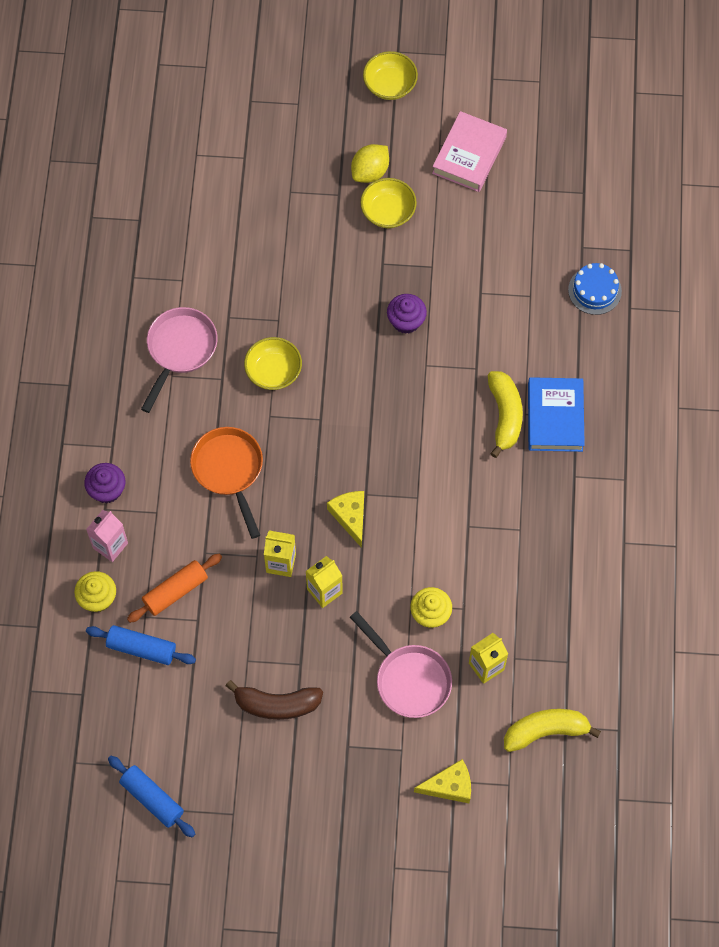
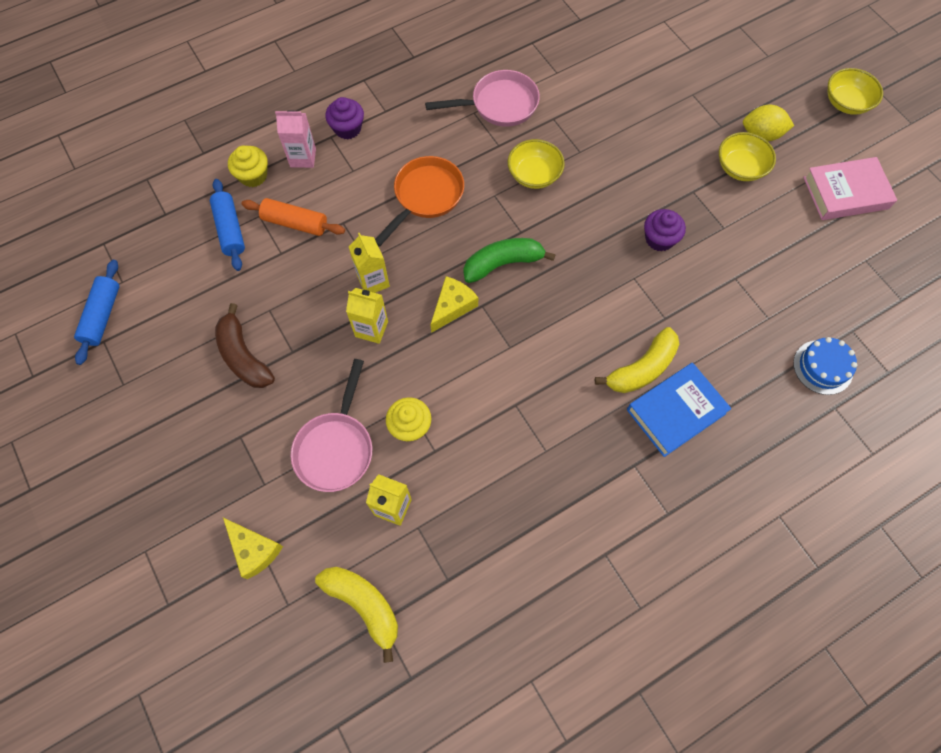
camera: 55 degrees right, 0 degrees up
(340, 453) = (503, 264): none -> green banana

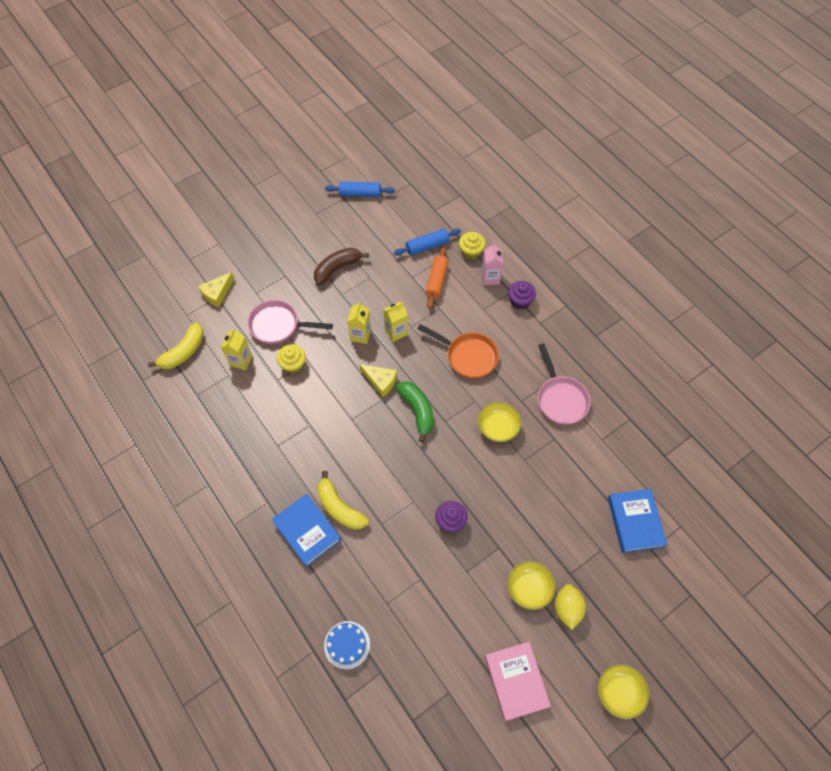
camera: 85 degrees right, 5 degrees down
(659, 59) = (635, 522): none -> blue book

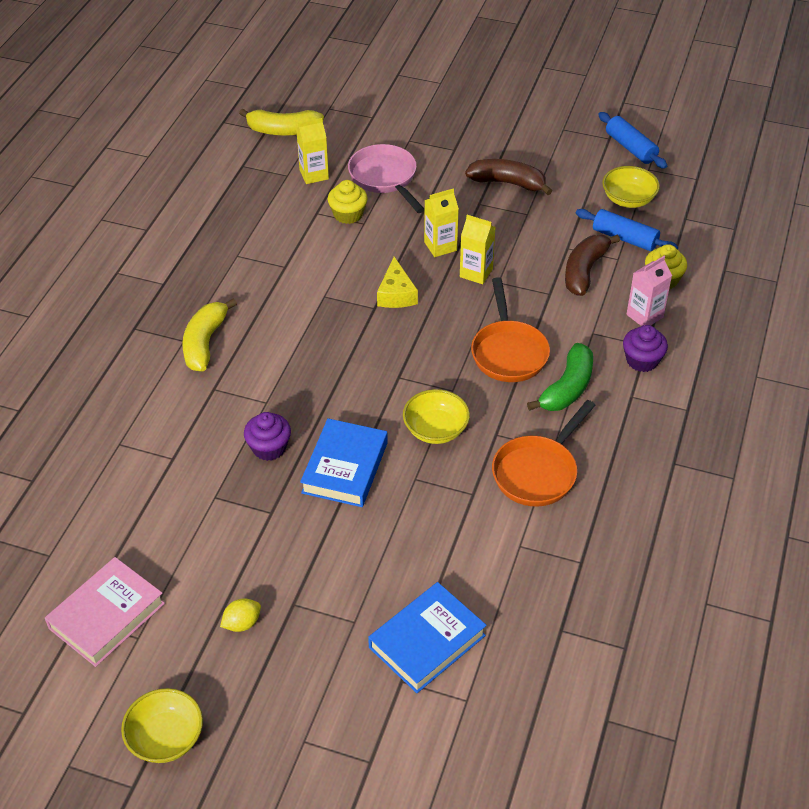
camera: 55 degrees right, 15 degrees down
(217, 293) = (377, 115): yellow cheese -> none
(307, 531) = (155, 332): blue book -> blue book (345, 467)
(347, 645) = (45, 434): blue cake -> none
(417, 411) = (388, 345): green banana -> green banana (567, 388)
(436, 281) = (584, 271): orange rolling pin -> brown banana
(529, 588) = (240, 569): yellow bowl -> yellow bowl (628, 199)
(560, 399) = (538, 472): pink pan -> orange pan
(567, 608) = (242, 623): yellow lemon -> yellow lemon, size x0.67

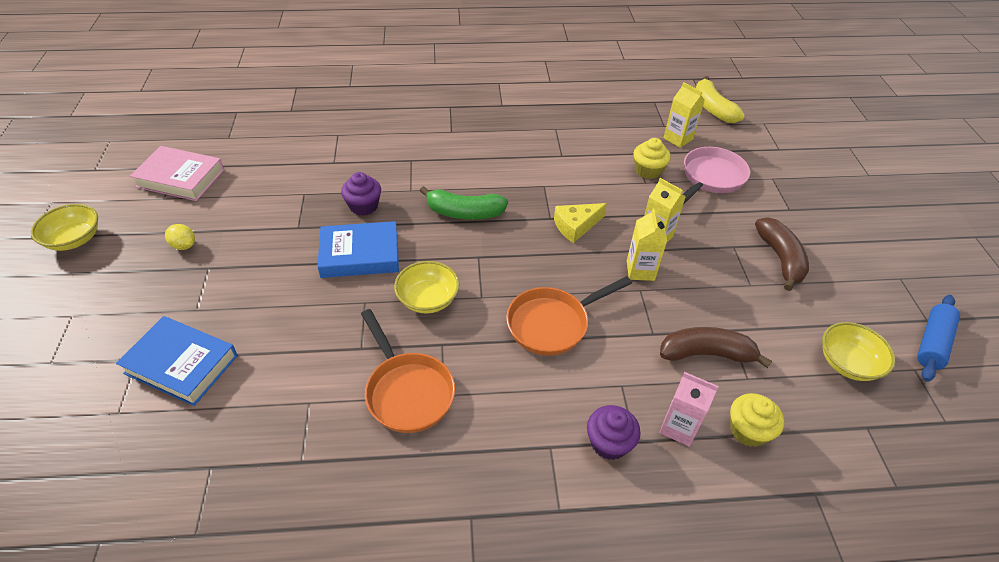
camera: 65 degrees right, 0 degrees up
(205, 343) = (454, 142): yellow banana -> none
(538, 472) = (407, 391): orange pan -> orange pan turned 135 degrees counterclockwise
(567, 388) = (531, 384): green banana -> green banana (464, 213)
(625, 238) = (784, 376): blue rolling pin -> none

